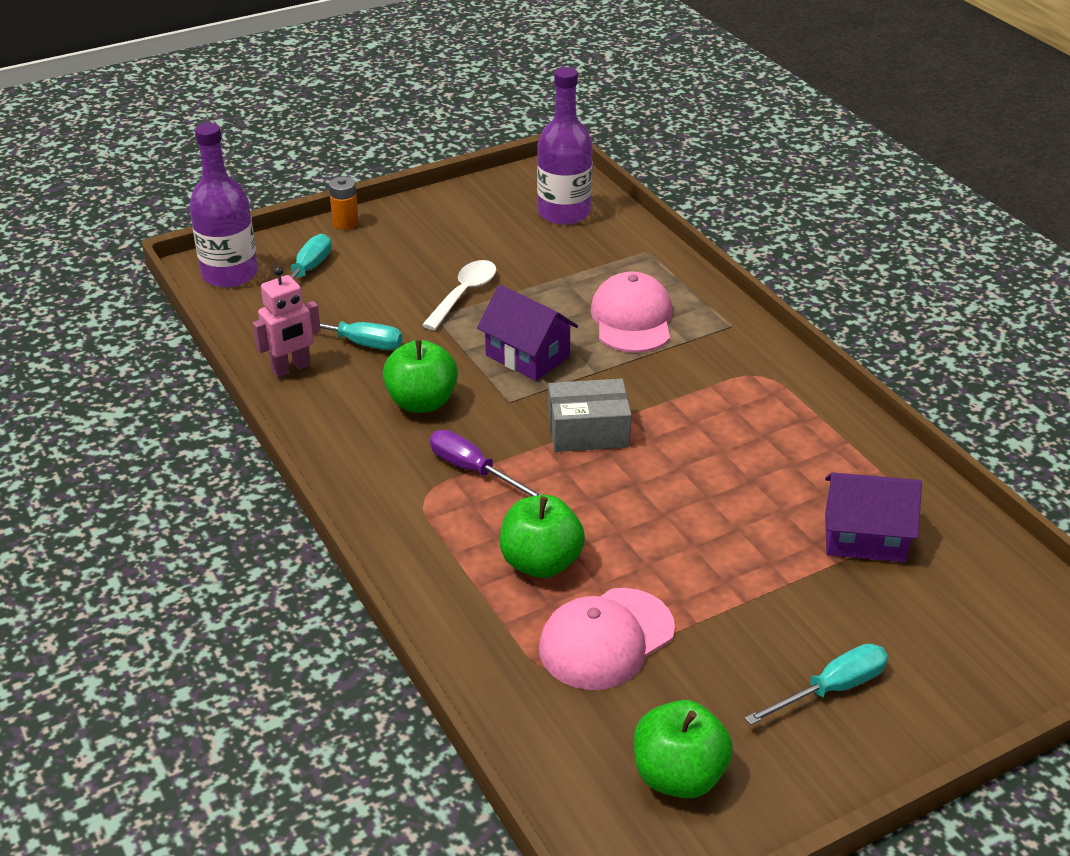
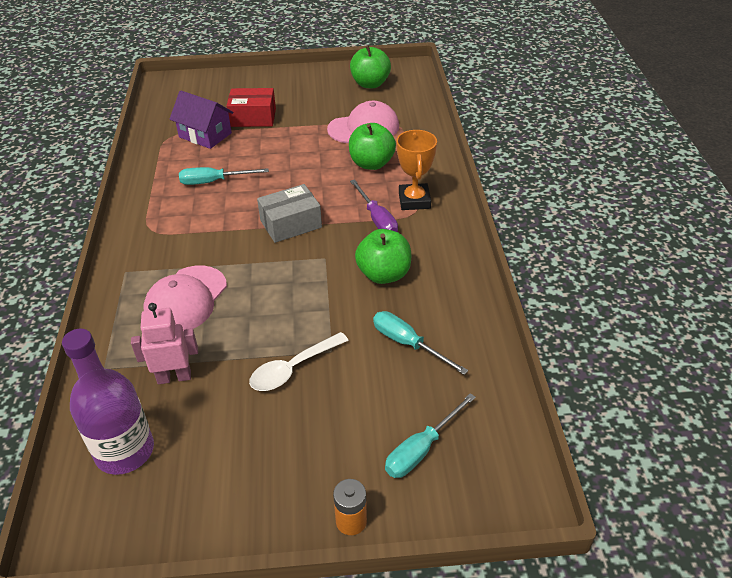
camera: 155 degrees left, 5 degrees up
(230, 274) = (499, 475): purple bottle -> none
(291, 368) = (469, 333): pink robot -> pink robot (174, 377)
(434, 515) = (414, 200): none -> orange trophy
(527, 356) = (286, 290): purple house -> none
(588, 431) = (291, 224): grey box -> grey box turned 45 degrees counterclockwise
(826, 601) = (253, 117): none -> red box
(831, 689) = (286, 92): turquoise screwdriver -> turquoise screwdriver (214, 181)

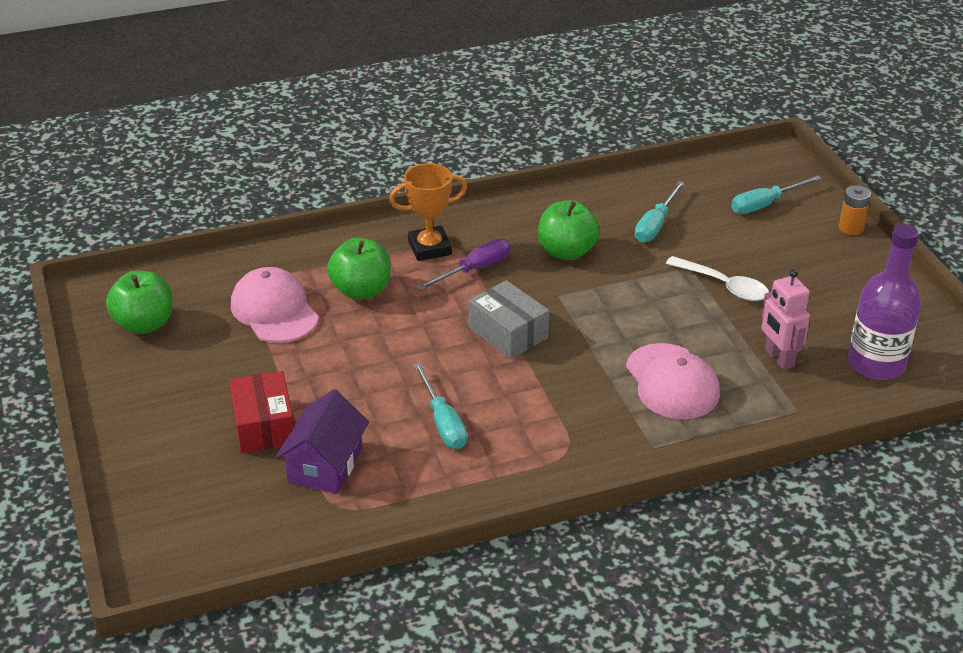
camera: 105 degrees left, 5 degrees down
(186, 299) = (672, 382): pink cap -> pink cap turned 60 degrees clockwise
(421, 449) = (765, 204): turquoise screwdriver -> turquoise screwdriver turned 120 degrees clockwise

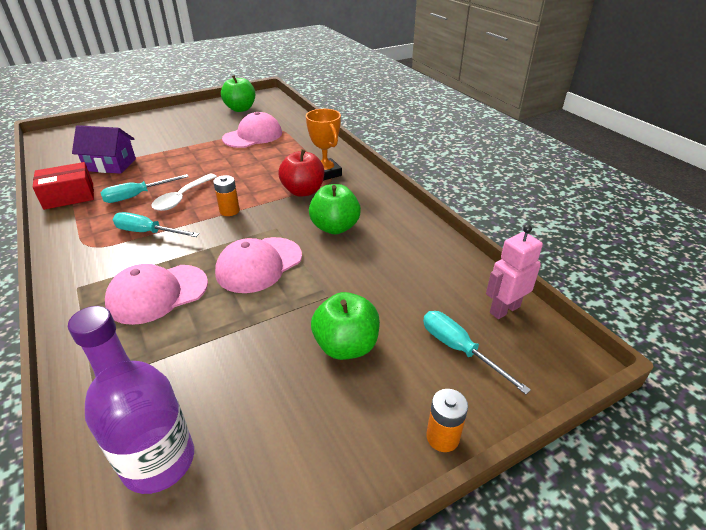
camera: 80 degrees right, 0 degrees up
(264, 426) = (150, 145): red box -> red box (69, 196)
(361, 290) = (274, 157): green apple -> green apple (346, 346)
(474, 270) = (303, 191): purple screwdriver -> red apple
(508, 333) = (229, 211): grey box -> orange battery
(630, 310) = (259, 265): none -> pink cap
(655, 225) = (390, 272): turquoise screwdriver -> turquoise screwdriver (148, 232)
(724, 286) = (300, 321): white spoon -> white spoon (182, 198)
(778, 358) = (181, 366): pink robot -> pink robot (504, 309)

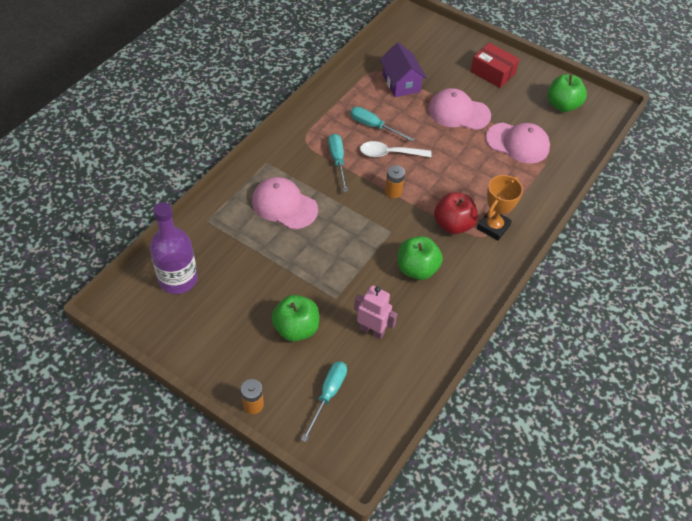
camera: 60 degrees right, 15 degrees up
(69, 196) = (347, 90): red box -> red box (492, 73)
(259, 265) = (343, 243): pink cap -> pink cap (458, 112)
(504, 309) = (385, 415): pink robot -> pink robot (372, 330)

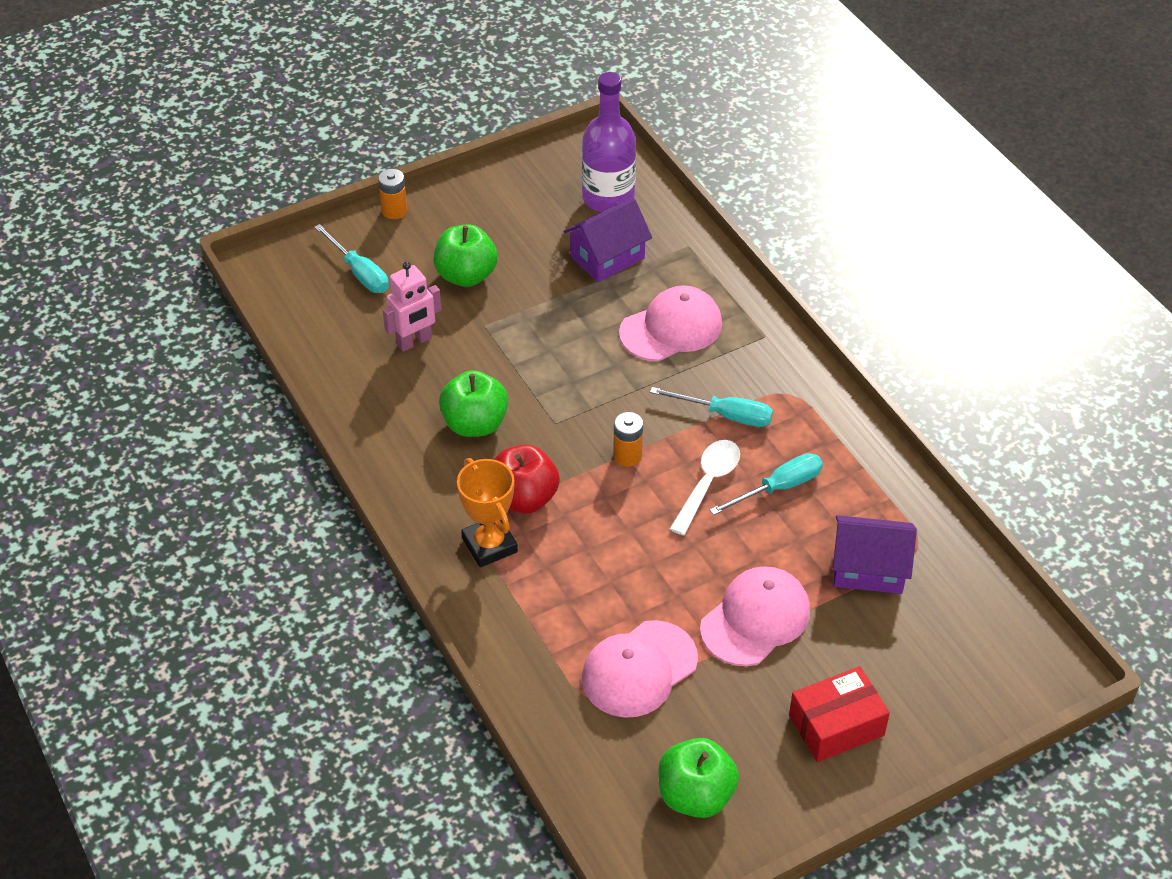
camera: 120 degrees right, 5 degrees down
(238, 258) = (607, 257): none -> purple house

